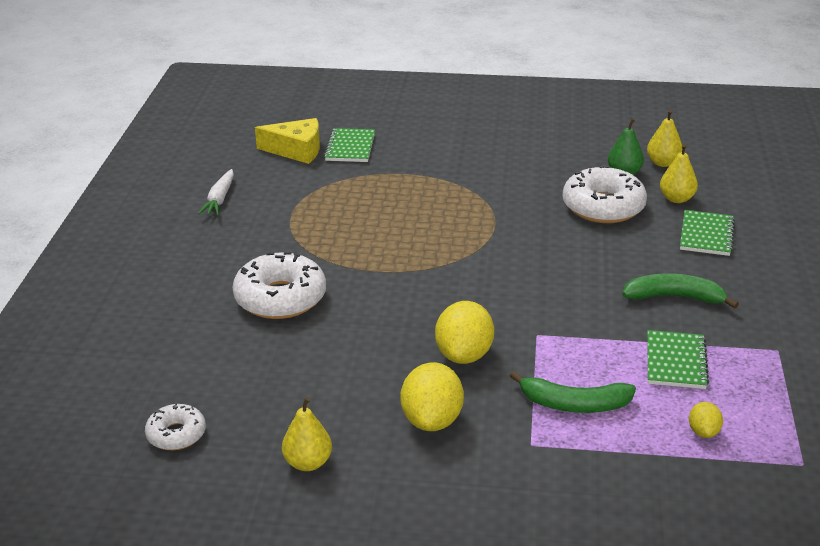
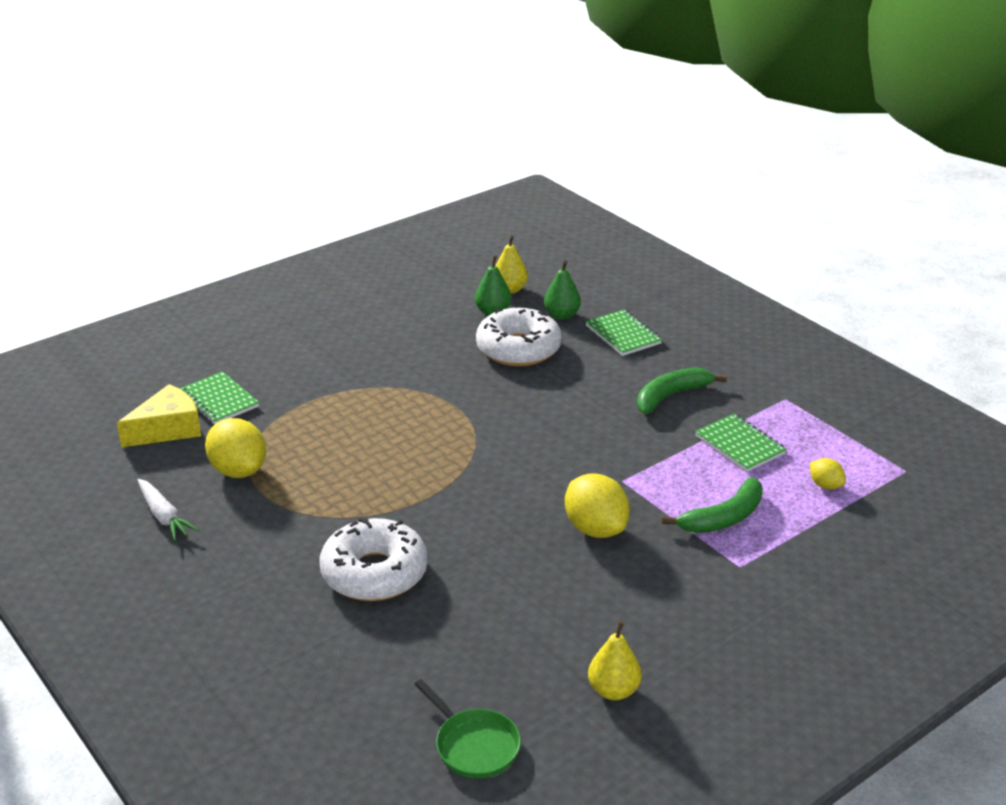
camera: 45 degrees left, 0 degrees up
(176, 434) = (474, 745): white donut -> green pan
(432, 420) = (649, 594): yellow lemon -> yellow lemon (238, 470)
(676, 199) = (561, 315): yellow pear -> green pear

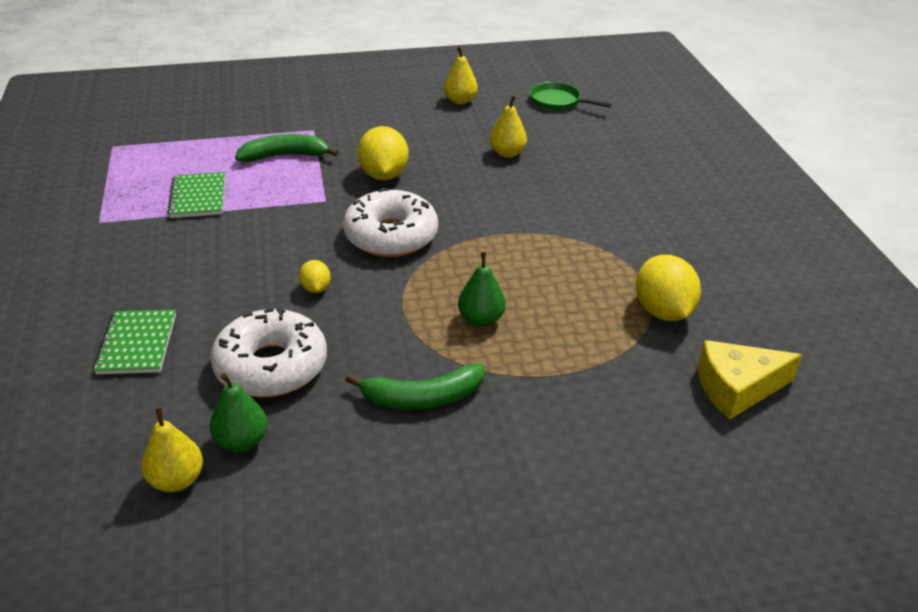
camera: 155 degrees left, 5 degrees up
(164, 516) = (743, 287): white carrot -> none
(218, 400) = (669, 411): green notebook -> none
(374, 573) = (571, 194): white donut -> white donut (391, 236)
(474, 745) = (558, 101): green pan -> green pan turned 45 degrees counterclockwise
(483, 610) = (507, 153): none -> yellow pear
(561, 315) = (166, 401): green pear -> green pear (481, 319)
(670, 396) = (190, 256): green banana -> green banana (422, 398)
(825, 485) = (183, 153): yellow lemon -> yellow lemon (316, 288)

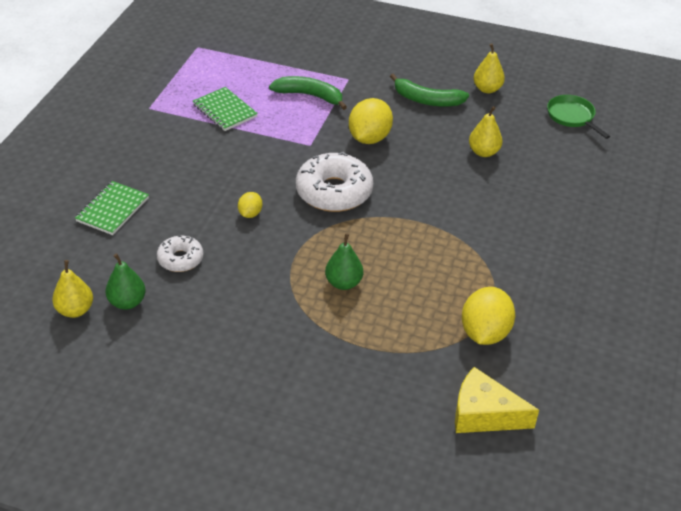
camera: 30 degrees right, 5 degrees up
(198, 197) = (225, 111): green notebook -> green notebook turned 60 degrees counterclockwise
(271, 366) = (180, 259): white donut -> white donut, size x0.56
(422, 398) = (257, 322): green banana -> green banana (427, 100)

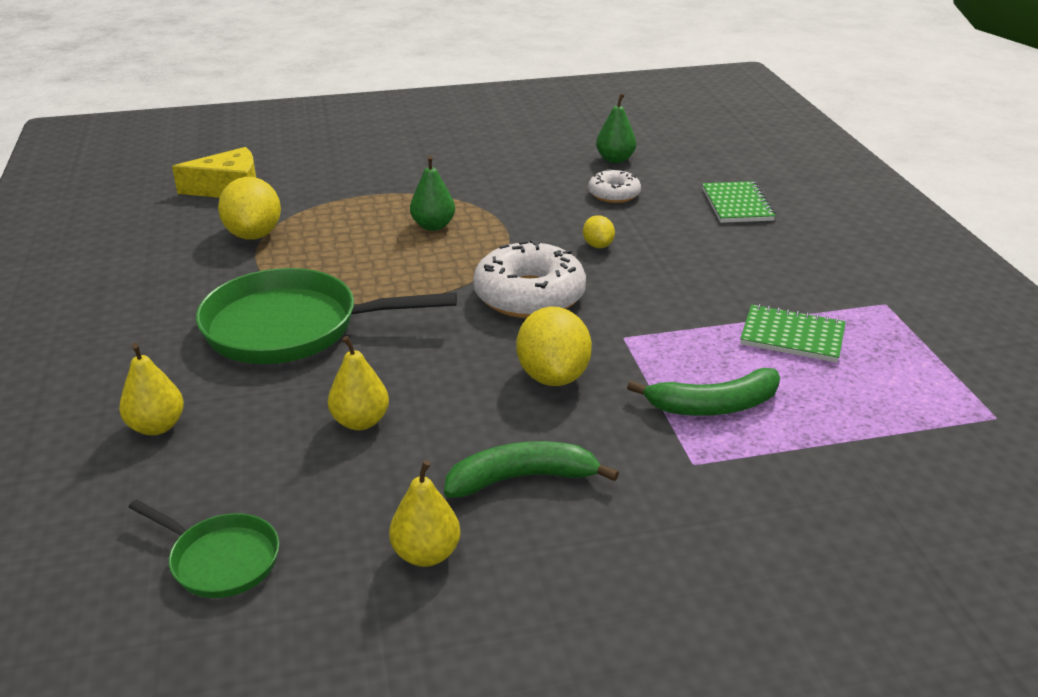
camera: 150 degrees right, 10 degrees down
(75, 310) = (648, 145): yellow pear -> yellow pear (157, 426)
(493, 226) = (292, 327): none -> green pan

